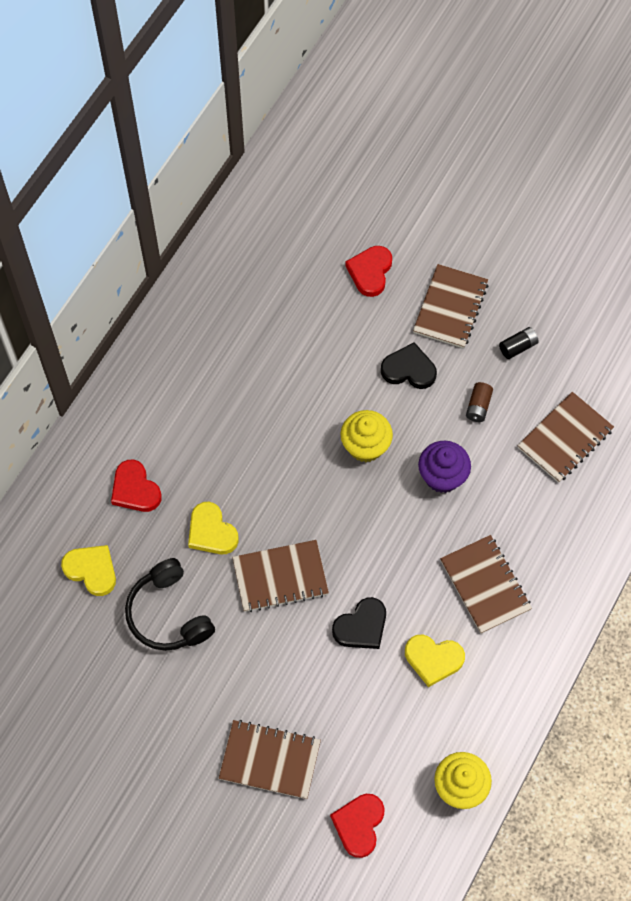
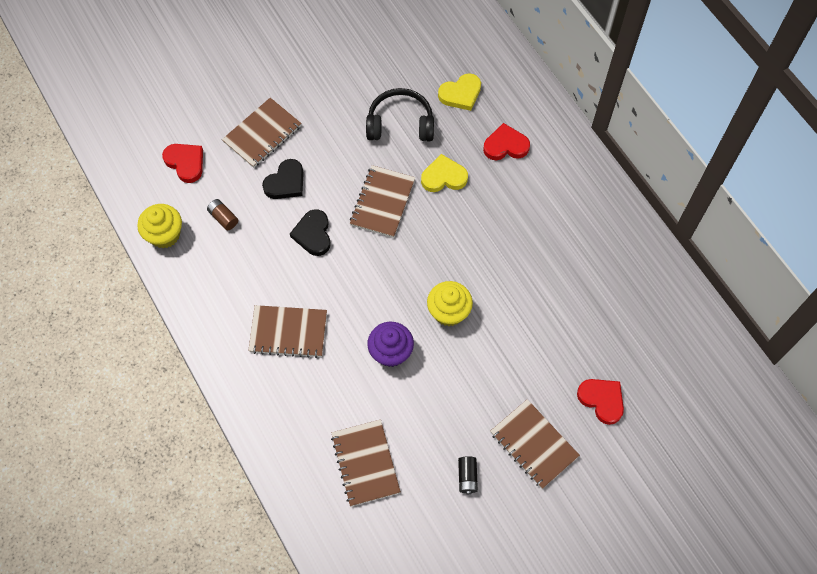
camera: 120 degrees right, 0 degrees up
(409, 369) = (495, 379): black heart -> black heart (286, 182)
(433, 659) = (259, 267): yellow heart -> none
(478, 406) = (433, 413): brown battery -> brown battery (223, 218)

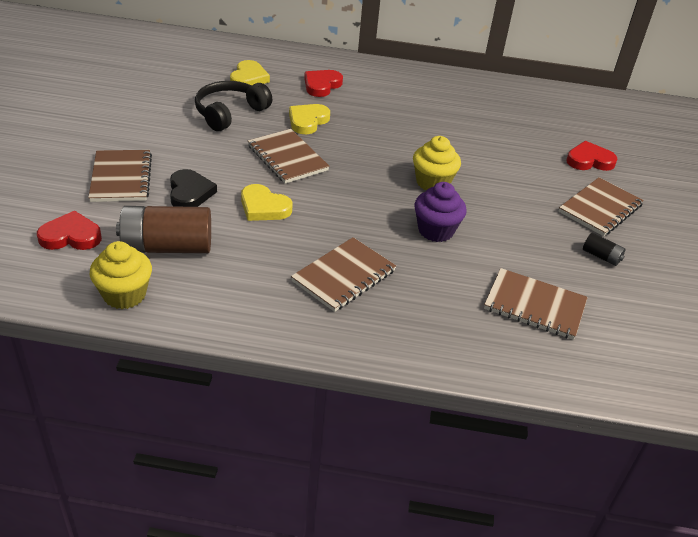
camera: 55 degrees left, 25 degrees down
(223, 218) = (167, 247): brown battery -> brown battery, size x2.19
(313, 234) = (264, 207): black heart -> yellow heart
(534, 444) = (600, 209): brown notebook -> brown notebook turned 45 degrees counterclockwise

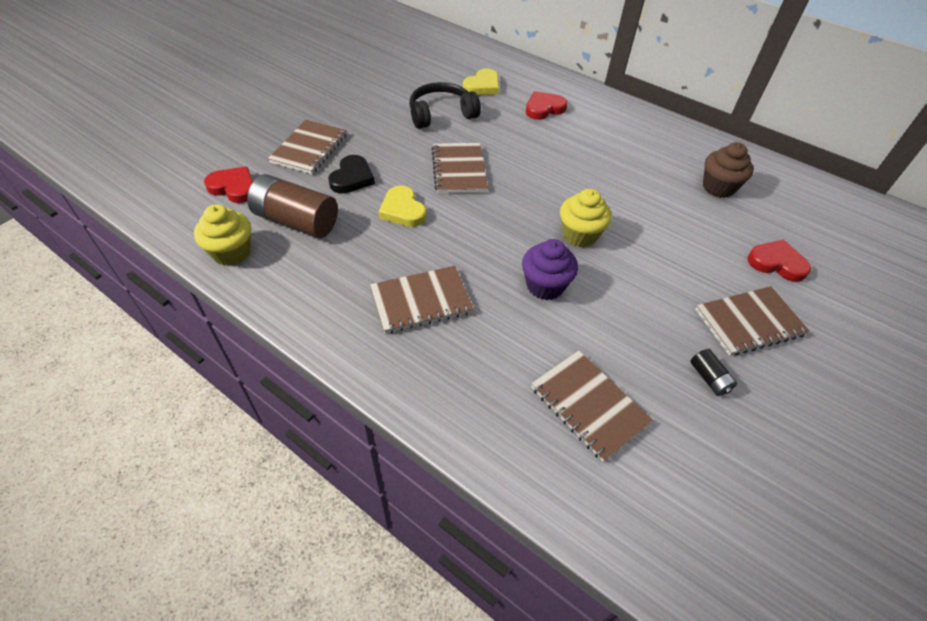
camera: 30 degrees right, 10 degrees up
(307, 121) = (504, 139): yellow heart -> none
(510, 115) = (718, 187): none -> brown cupcake

